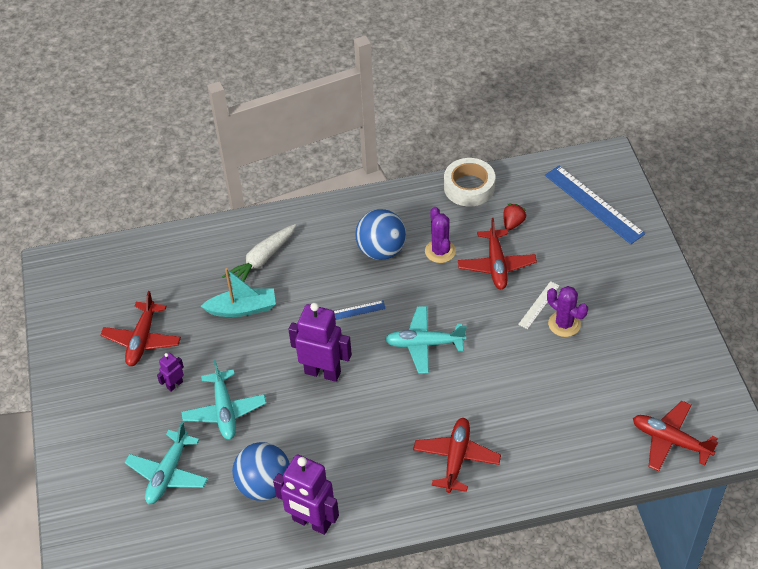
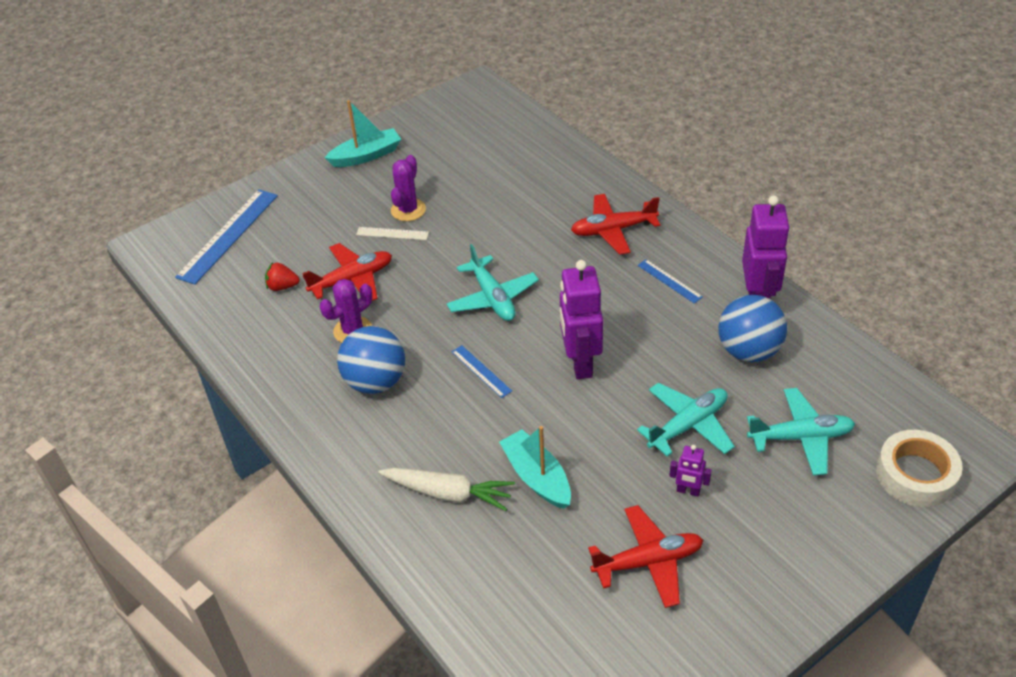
camera: 115 degrees left, 5 degrees down
(371, 470) = (669, 281): none -> blue ruler
(469, 187) = (237, 341): white tape -> white tape (916, 475)
(659, 317) = (366, 156): none -> turquoise boat
(670, 440) = (503, 117): red plane -> none

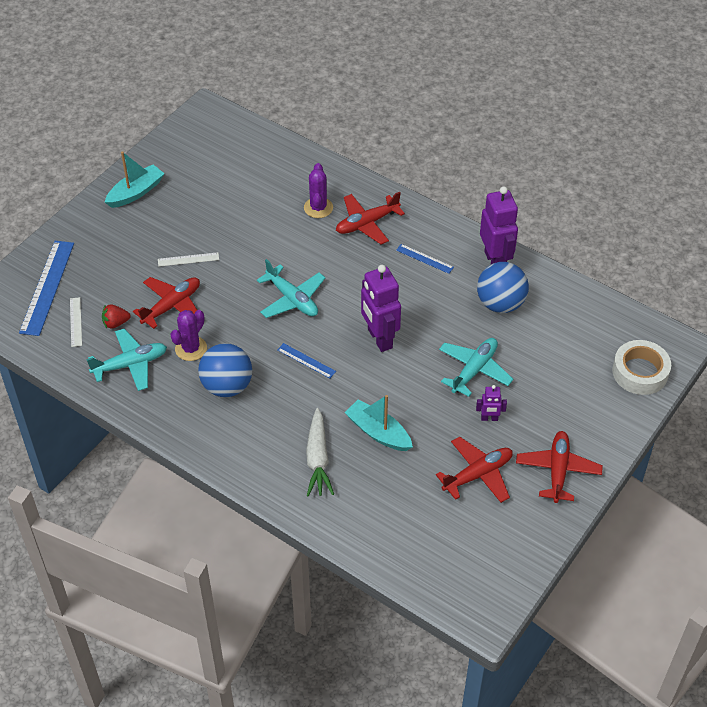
camera: 20 degrees left, 5 degrees up
(240, 277) = (76, 322): none -> white ruler
(408, 210) = (193, 236): purple cactus -> purple cactus (318, 208)
(448, 493) = (318, 459): white carrot -> white carrot turned 90 degrees clockwise
(761, 582) = (558, 470): none -> red plane
(800, 437) = (555, 362): turquoise plane -> turquoise plane (130, 365)

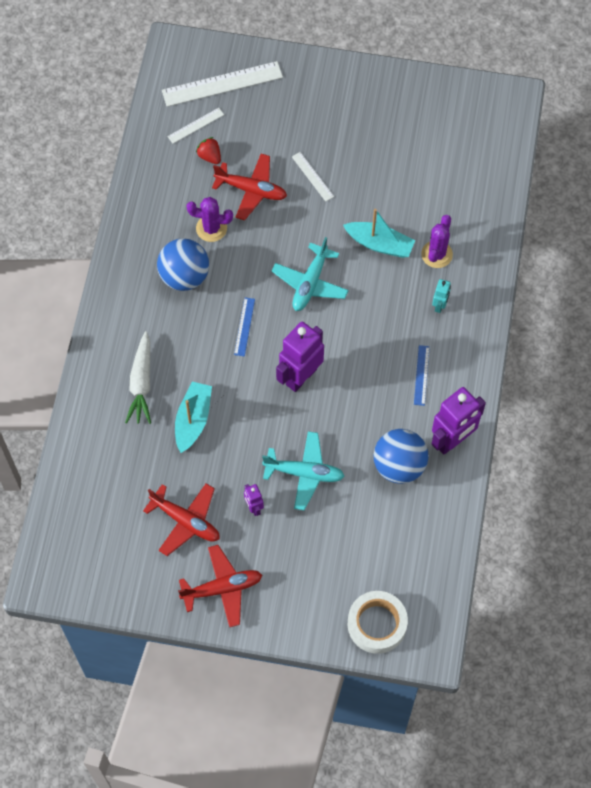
camera: 65 degrees right, 15 degrees up
(47, 287) = (222, 84): blue ruler -> white ruler
(130, 365) = (170, 190): turquoise plane -> none
(136, 192) = (371, 94): turquoise boat -> turquoise boat (379, 244)
(318, 208) = (436, 254): purple cactus -> purple cactus turned 45 degrees counterclockwise
(318, 459) = (141, 383): white carrot -> white carrot turned 60 degrees counterclockwise
(367, 223) = (440, 305): red plane -> turquoise robot

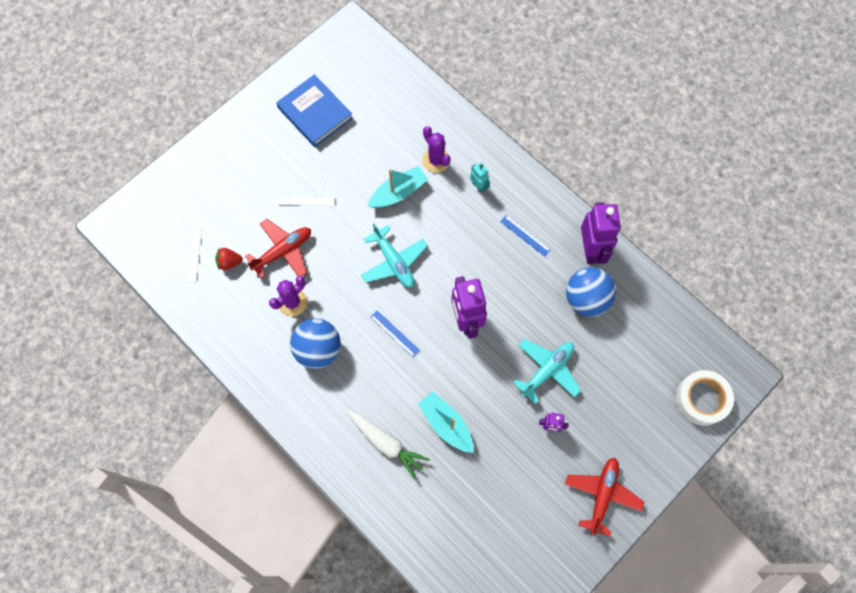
camera: 55 degrees left, 5 degrees up
(185, 521) = (528, 486): red plane -> none
(222, 84) = (174, 212): white ruler -> none
(403, 127) = (315, 113): none -> blue book

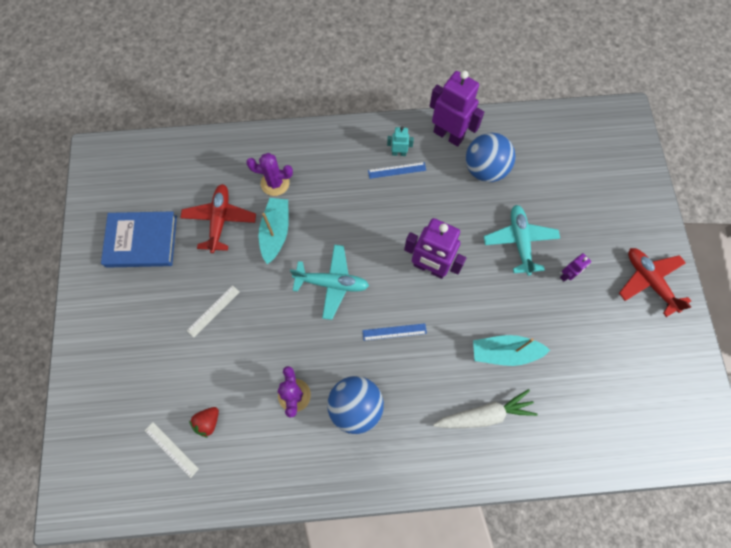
camera: 50 degrees left, 0 degrees up
(283, 251) = (241, 367): red plane -> red plane (220, 220)
(478, 186) = (326, 170): turquoise robot -> turquoise robot (399, 153)
(702, 399) = (624, 156): white tape -> none

